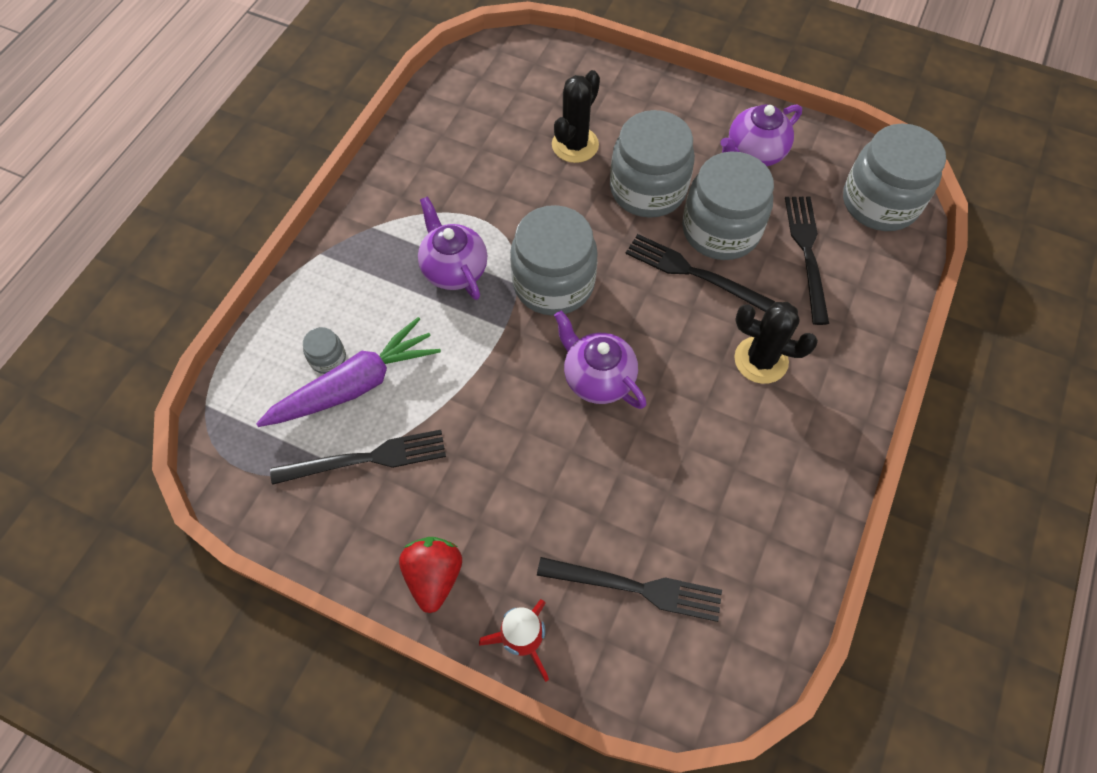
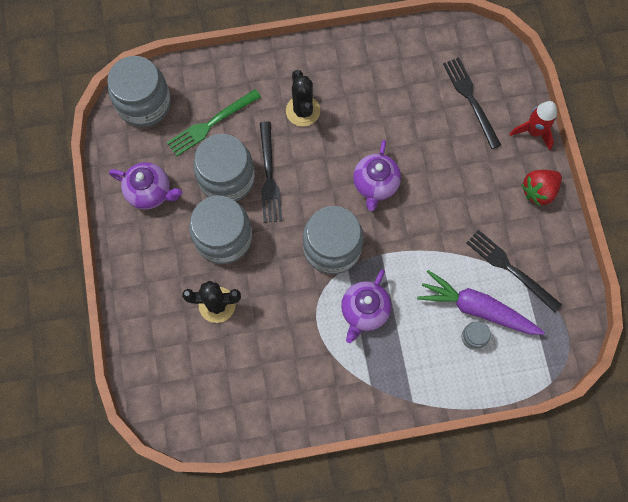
camera: 125 degrees left, 10 degrees up
(807, 253) = (211, 124): black fork -> green fork

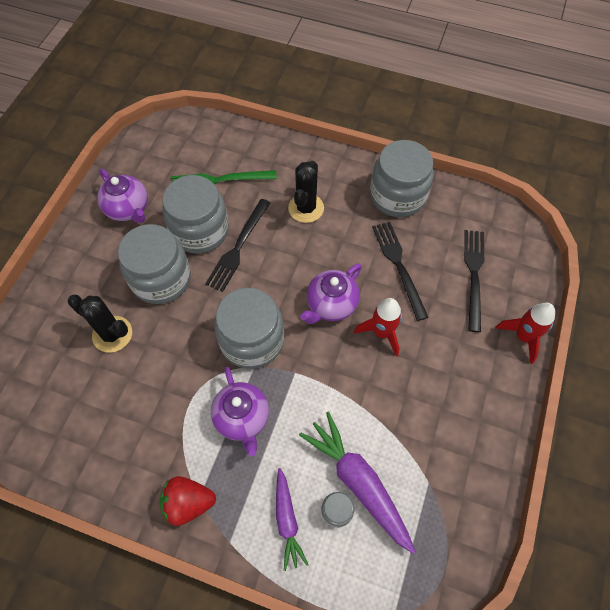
camera: 30 degrees right, 10 degrees down
(144, 103) = (176, 138): grey jar -> grey jar (397, 196)
(364, 311) = (242, 418): purple teapot -> purple teapot turned 75 degrees counterclockwise
(428, 186) = (382, 333): none -> red rocket
(443, 363) = (287, 520): none -> purple carrot
(510, 268) = (419, 461): black fork -> black fork (399, 266)
(538, 191) = (496, 398): red strawberry -> red strawberry (188, 503)

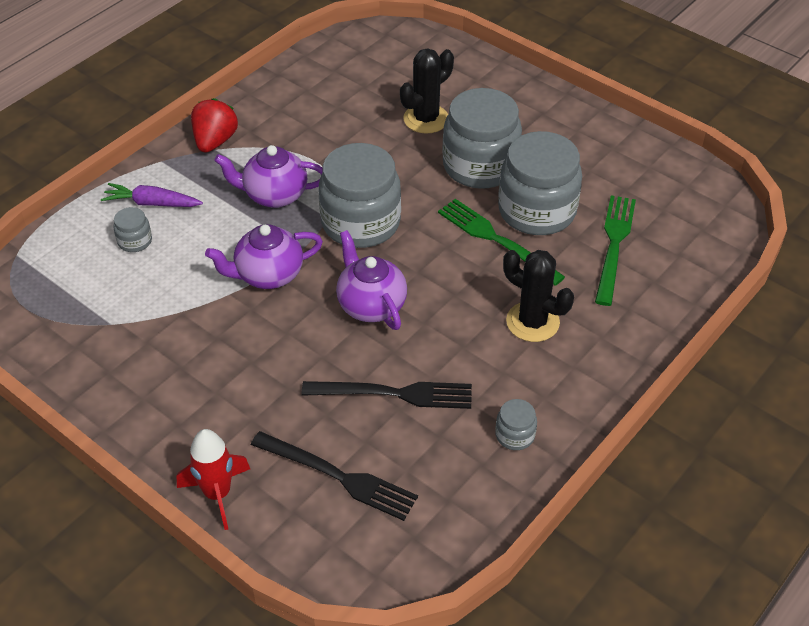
camera: 110 degrees right, 15 degrees down
(128, 209) = (595, 155): purple teapot -> purple teapot (268, 275)
(238, 247) = (496, 240): black fork -> green fork
(358, 482) = (150, 266): purple carrot -> none
(382, 333) = (307, 342): red rocket -> none
(397, 196) = (515, 435): grey jar -> grey jar, size x0.43

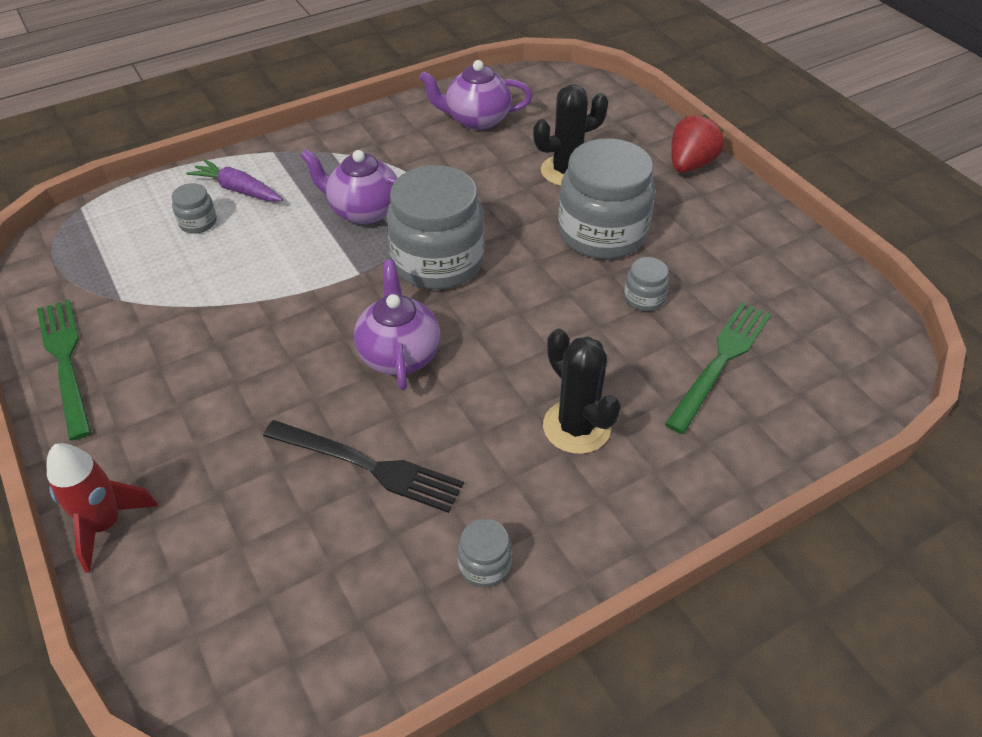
camera: 20 degrees right, 0 degrees up
(215, 141) = (336, 144): red strawberry -> red strawberry (690, 164)
(268, 275) = (308, 291): purple teapot -> purple teapot (476, 120)
(338, 477) = (248, 549): black fork -> none
(496, 240) = (580, 318): green fork -> green fork (66, 361)
(537, 211) = (644, 298): grey jar -> grey jar, size x0.43

